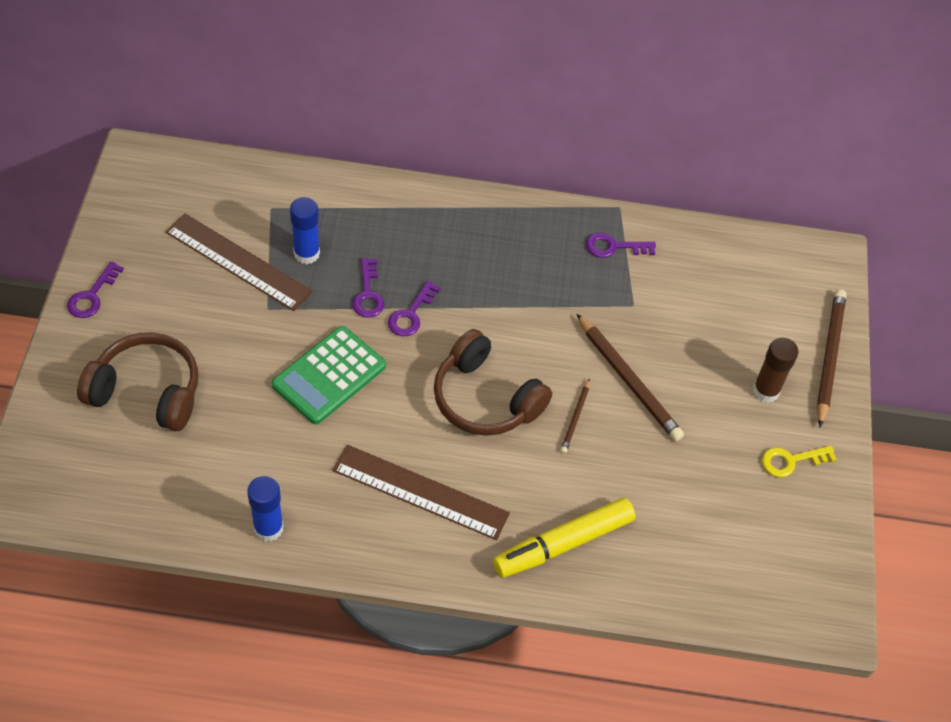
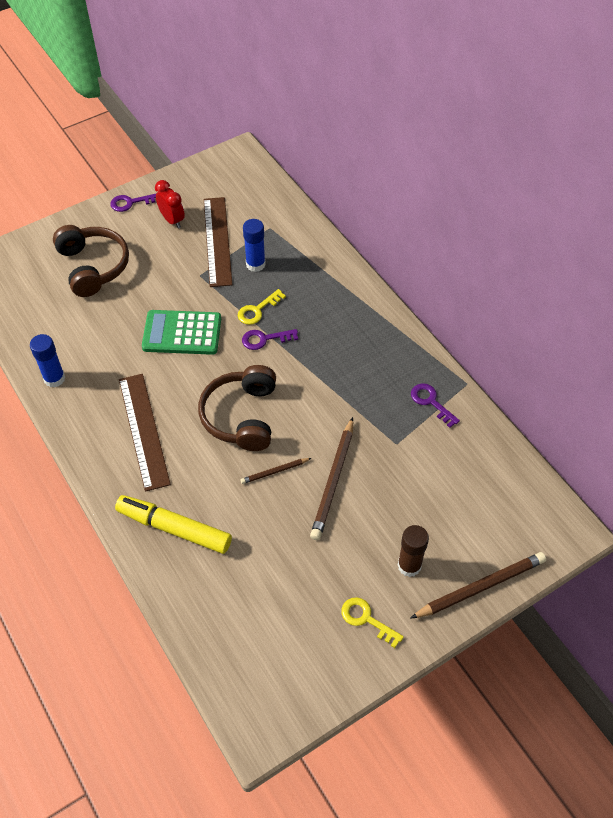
camera: 55 degrees right, 0 degrees up
(162, 278) = (172, 220): none -> red clock
(368, 294) = (257, 310): purple key -> yellow key

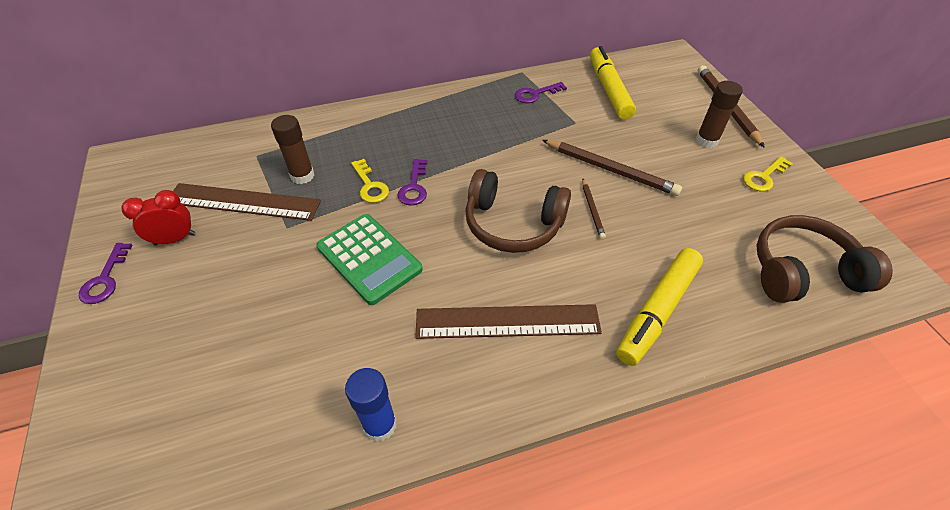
camera: 75 degrees left, 5 degrees down
(93, 267) = (192, 343): brown headphones -> brown headphones (802, 272)
(182, 333) = (369, 258): green calculator -> green calculator turned 60 degrees counterclockwise
(255, 264) = (302, 176): blue glue stick -> brown glue stick
(467, 467) = (609, 89): none -> yellow marker

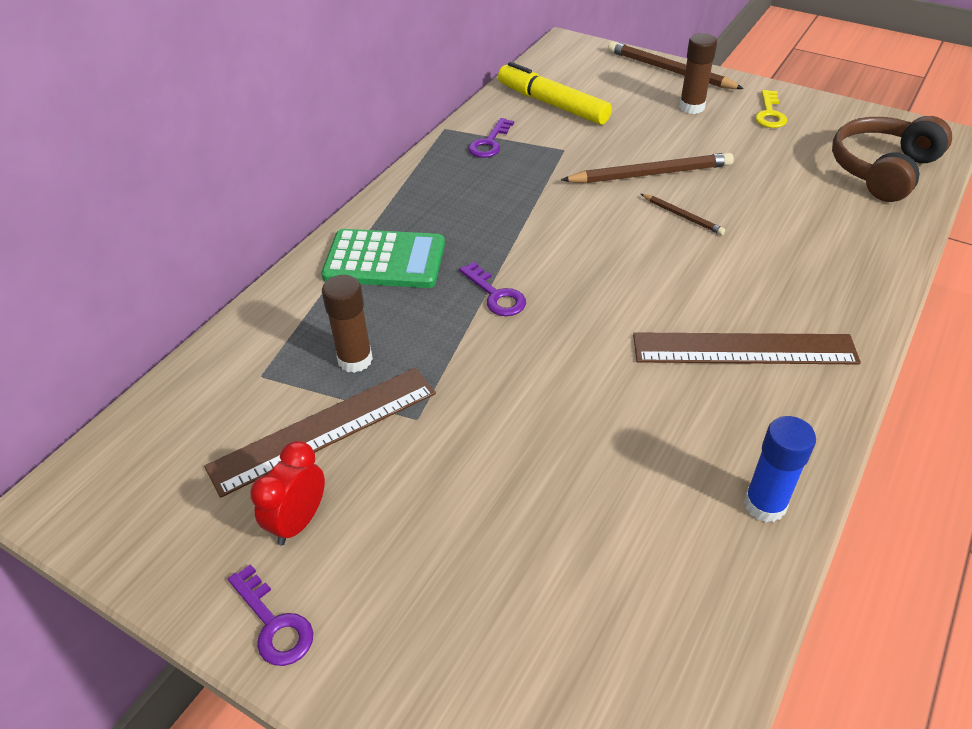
camera: 40 degrees left, 5 degrees down
(369, 258) = (550, 385): green calculator -> green calculator (384, 260)
(370, 186) = (448, 322): yellow key -> none
(507, 322) = (744, 349): brown ruler -> brown ruler turned 45 degrees clockwise
(513, 224) = (635, 269): brown headphones -> none
(657, 311) = (833, 262): yellow marker -> none

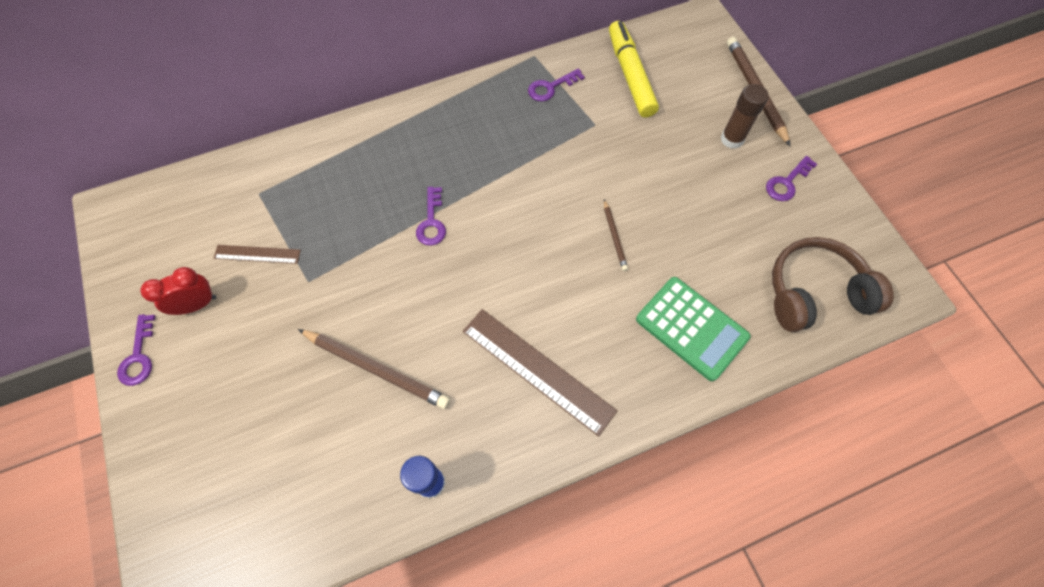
camera: 35 degrees right, 20 degrees up
(324, 429) = (257, 254): brown ruler -> brown ruler, size x0.54
(355, 360) = (313, 216): brown glue stick -> none
(384, 260) = (394, 150): green calculator -> green calculator (691, 328)
(650, 174) = (632, 185): brown pencil -> brown pencil (376, 369)
(769, 114) = (787, 183): yellow key -> purple key

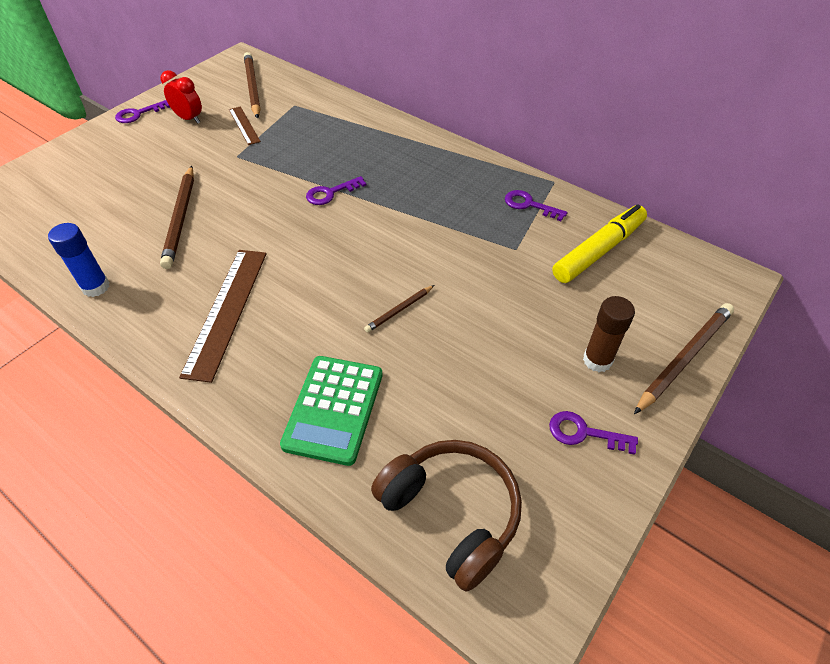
camera: 60 degrees right, 15 degrees down
(189, 219) = (252, 87): none -> brown pencil

